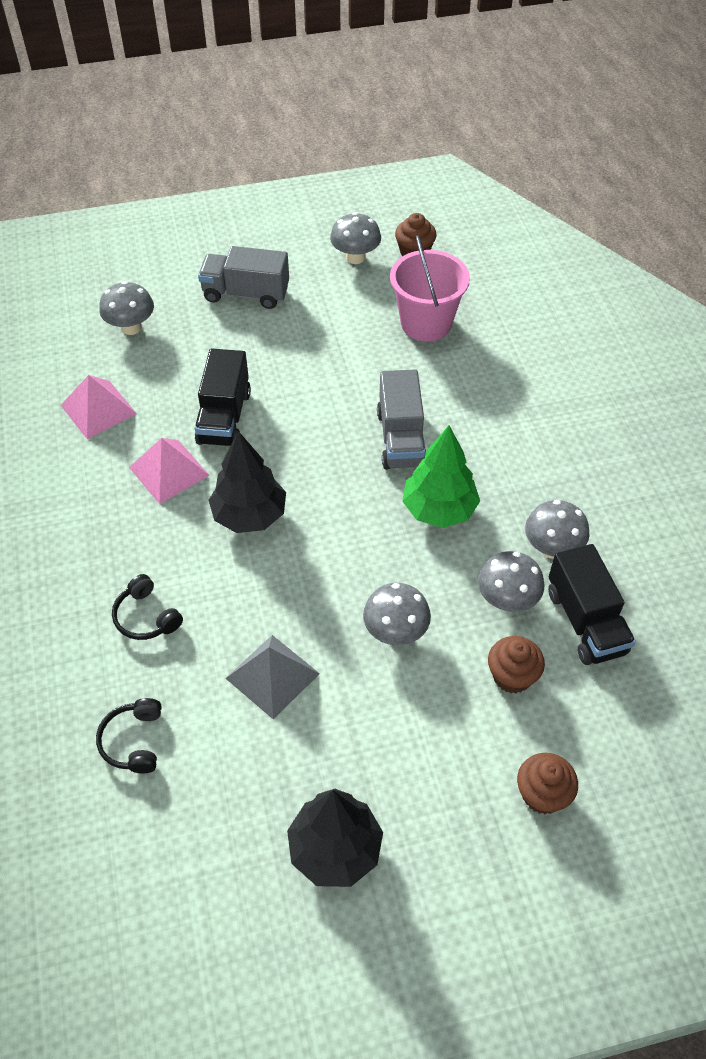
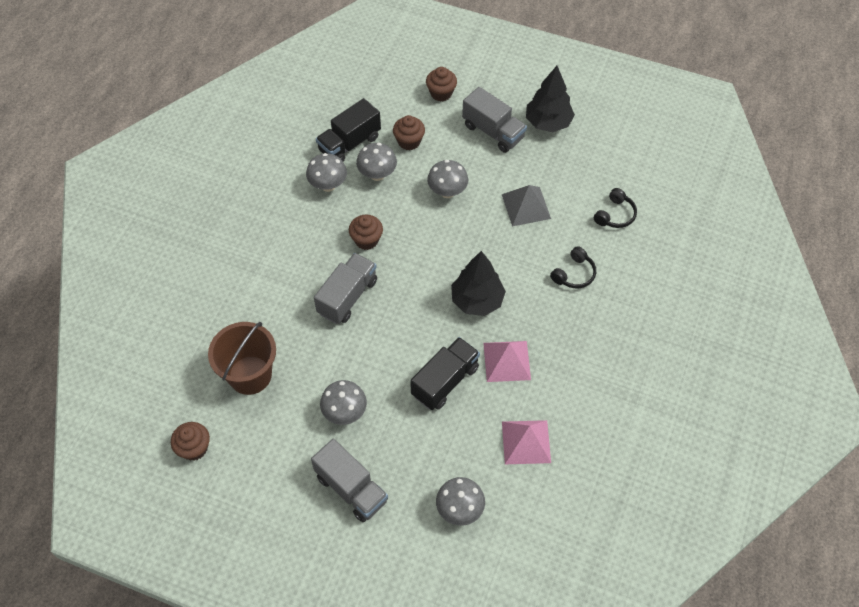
camera: 145 degrees left, 5 degrees up
(146, 617) = (574, 274): black headphones -> black headphones turned 45 degrees clockwise
(355, 257) = (241, 473): grey mushroom -> grey mushroom (345, 412)
(407, 773) = (493, 132): none -> grey truck
(426, 323) = (250, 375): pink bucket -> brown bucket
(439, 510) = (366, 240): green tree -> brown cupcake
(585, 621) = (349, 143): black truck -> black truck turned 150 degrees counterclockwise

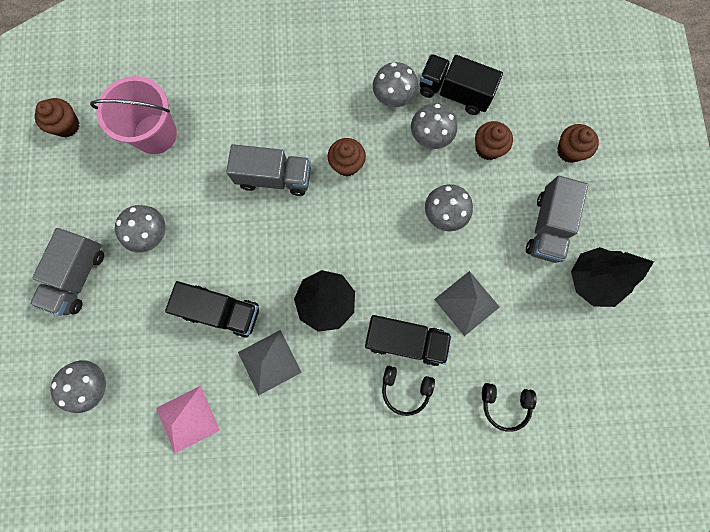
camera: 65 degrees right, 20 degrees up
(250, 375) = (155, 134): brown bucket -> pink bucket
(506, 361) = (269, 362): pink pyramid -> grey pyramid
(536, 258) = (405, 341): none -> black truck

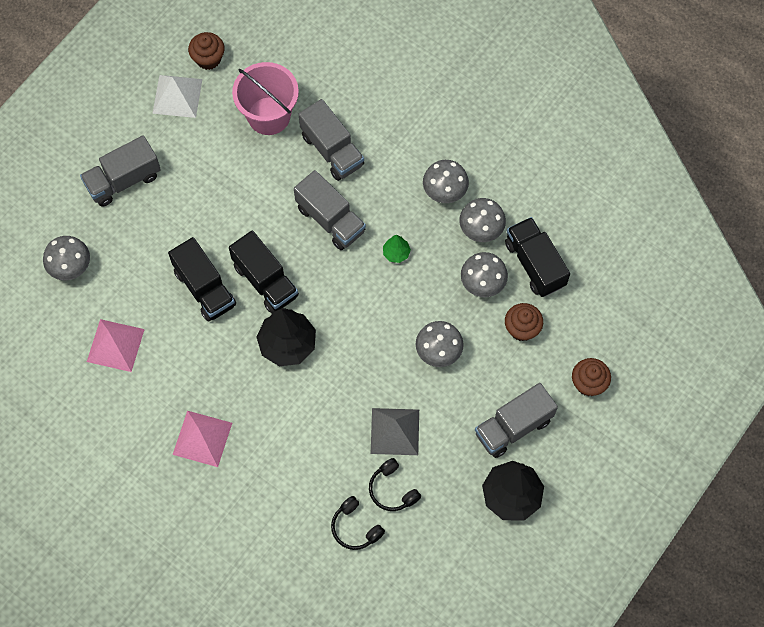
camera: 40 degrees right, 10 degrees down
(66, 174) = (177, 96): none -> white pyramid
(151, 234) = (201, 190): grey mushroom -> grey mushroom (444, 191)
(229, 123) = (332, 150): none -> grey truck
(269, 362) = (208, 353): grey pyramid -> none
(325, 436) = (202, 438): none -> pink pyramid
(346, 164) = (396, 253): brown cupcake -> green tree
(405, 341) = (322, 420): black truck -> black truck (265, 281)
(405, 389) = (290, 454): black headphones -> black headphones (392, 489)

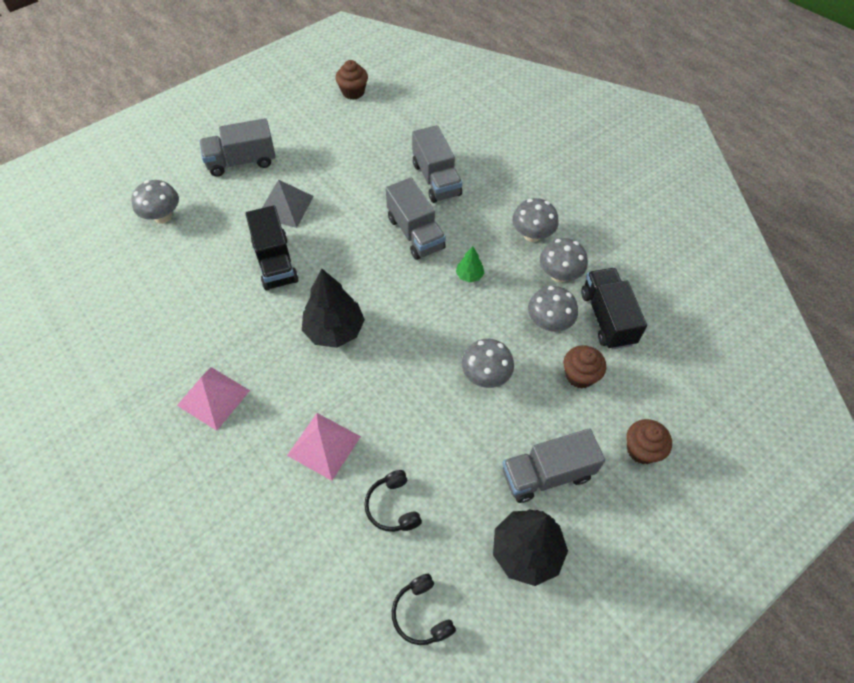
camera: 15 degrees right, 10 degrees down
(115, 345) = (170, 290): pink pyramid -> pink pyramid (324, 445)
(177, 96) = (315, 111): white pyramid -> none
(265, 281) = (335, 269): black truck -> none
(269, 116) = (389, 142): pink bucket -> none
(355, 527) = (337, 538): black headphones -> black headphones (422, 614)
(395, 431) = (415, 444): grey pyramid -> grey pyramid (285, 206)

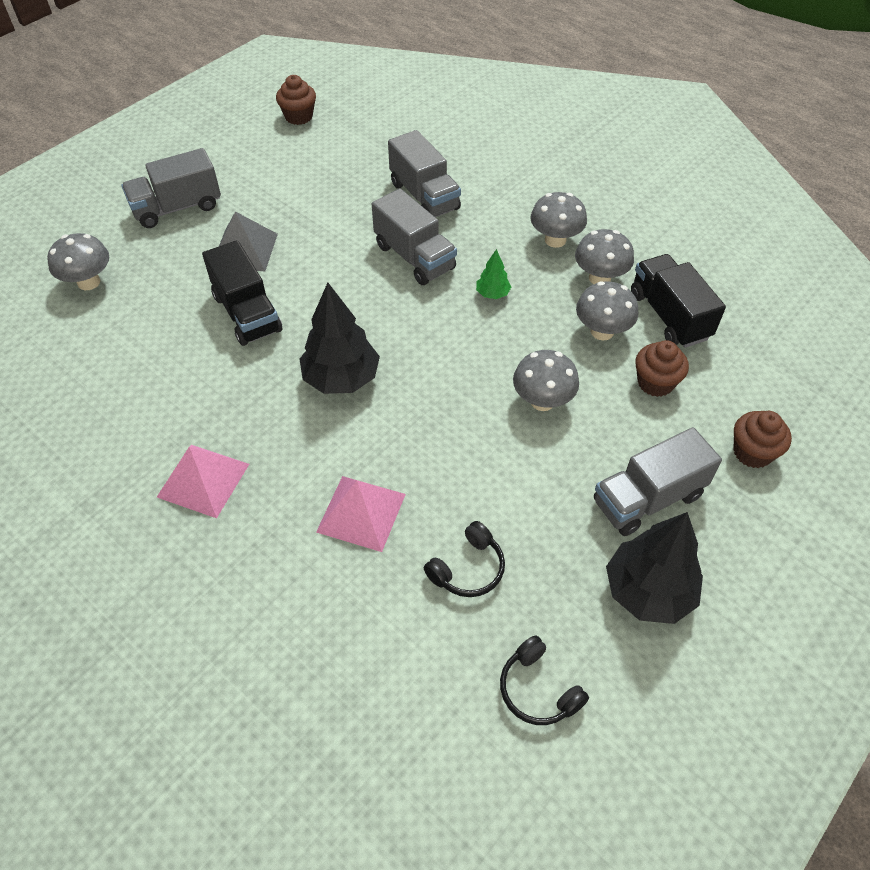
camera: 10 degrees left, 5 degrees down
(393, 506) = (468, 568): black headphones -> black headphones turned 105 degrees counterclockwise

